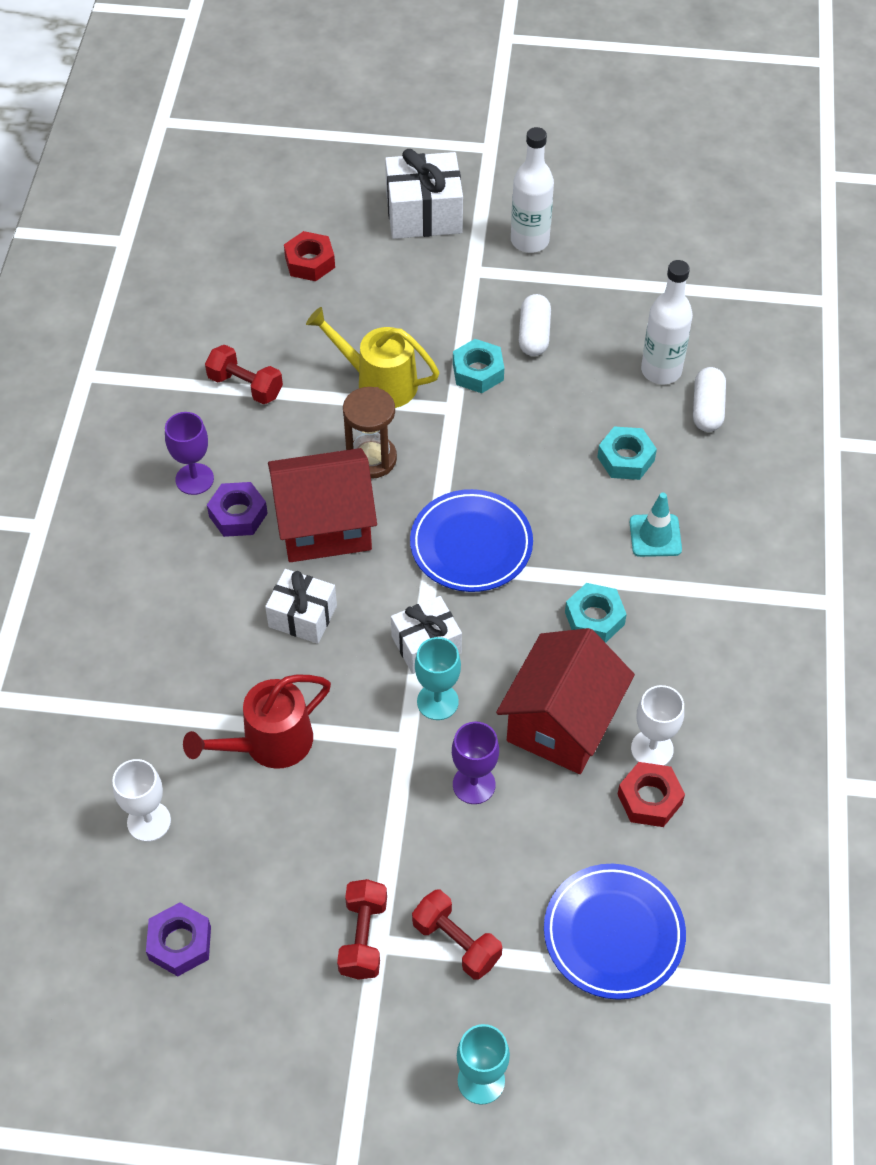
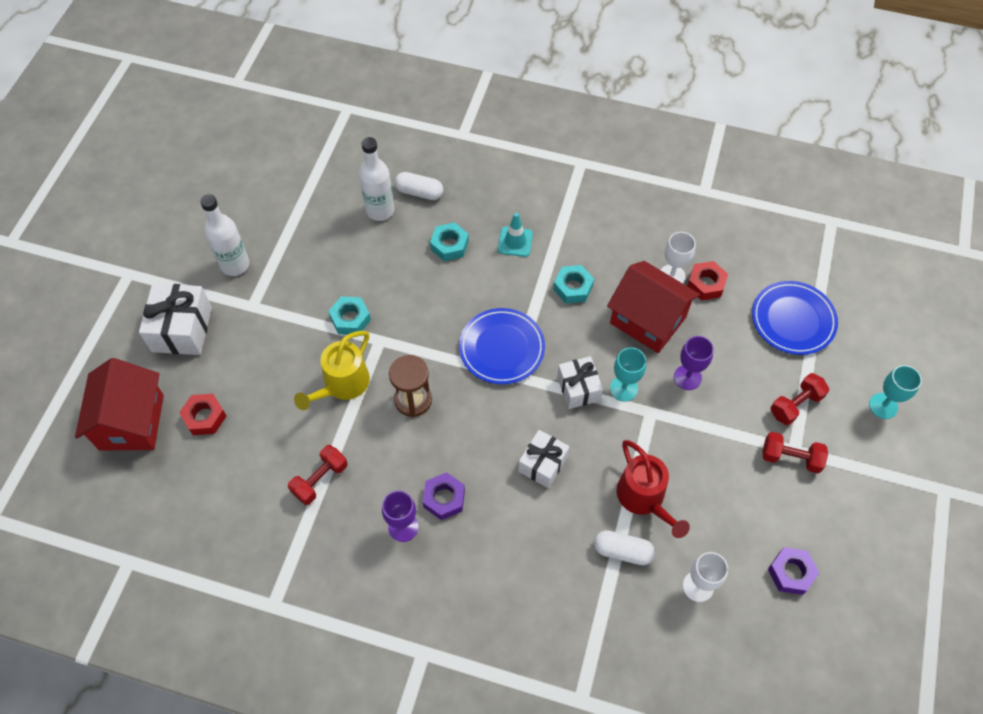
camera: 80 degrees left, 5 degrees up
(325, 526) = (467, 439): red house -> red house (131, 422)
(534, 335) = (326, 278): white capsule -> white capsule (622, 551)

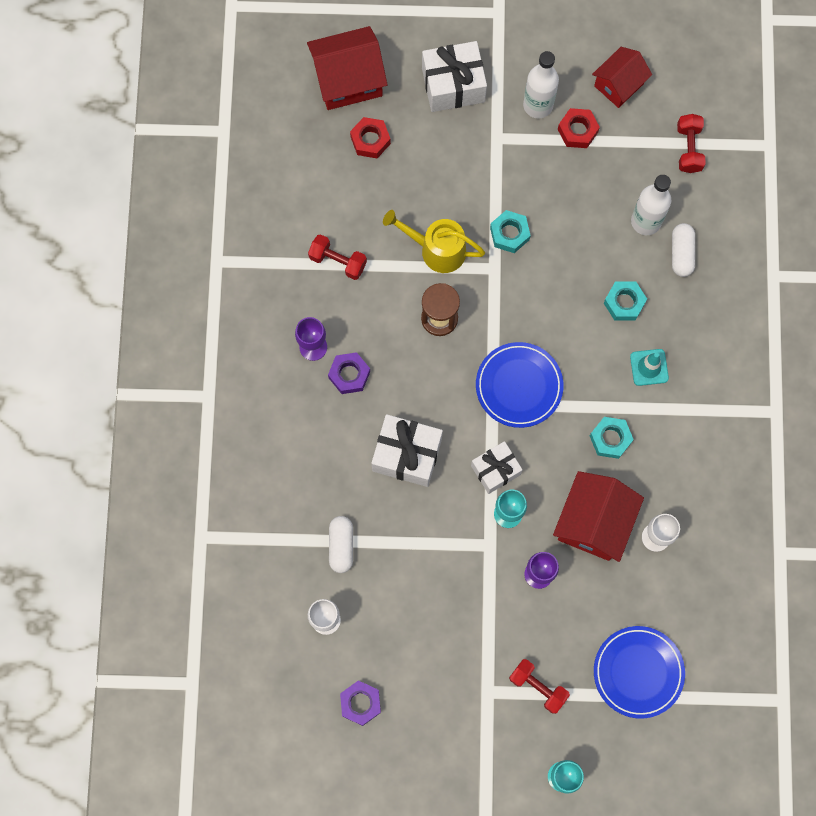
camera: 75 degrees right, 15 degrees up
(244, 198) = (618, 85): none -> red house
(542, 464) = (407, 455): white gift -> white gift, size x1.53
(644, 499) = (397, 556): red watering can -> none
(706, 284) = (656, 574): red nut -> red nut (577, 131)
(790, 458) = (478, 689): red dumbbell -> red dumbbell (689, 148)

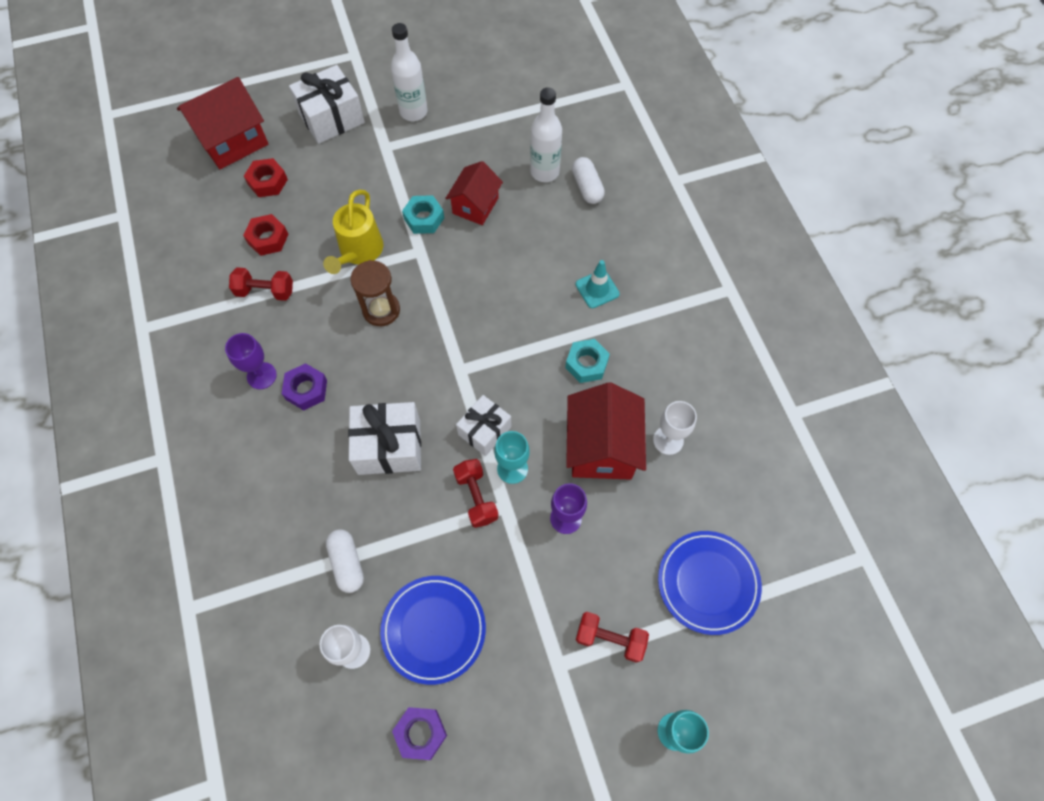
camera: 20 degrees left, 10 degrees down
(436, 249) = (359, 252): yellow watering can -> yellow watering can turned 75 degrees counterclockwise
(519, 386) = (480, 345): blue plate -> blue plate (434, 629)
(577, 131) = (456, 121): red nut -> red nut (268, 238)
(618, 85) = (479, 77): red house -> red house (475, 205)
(624, 303) = (552, 242): turquoise nut -> none
(689, 148) = (559, 106): red dumbbell -> red dumbbell (476, 497)

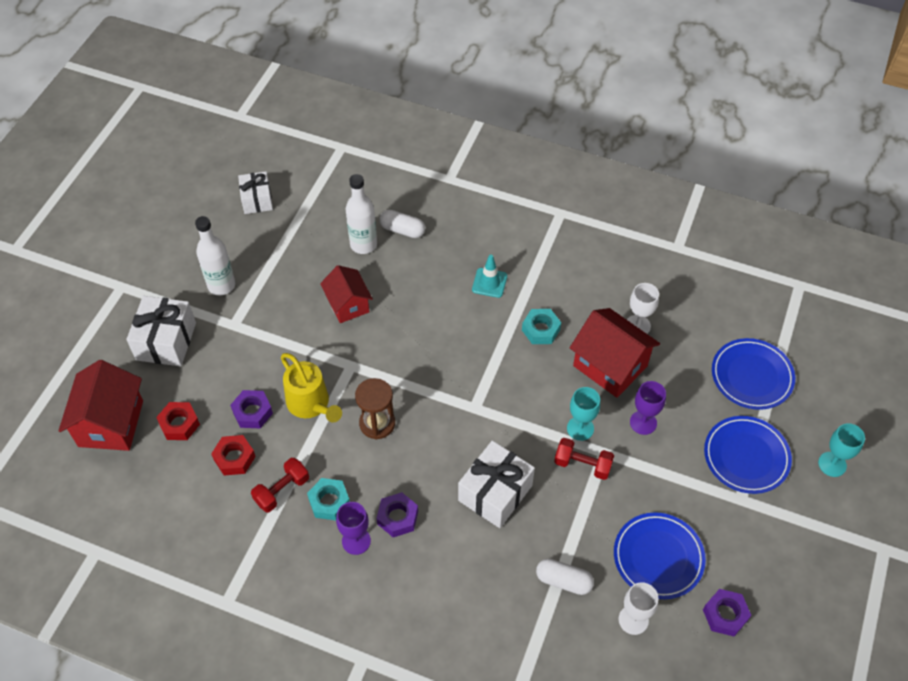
camera: 50 degrees left, 10 degrees down
(318, 219) = (252, 412): none -> purple nut
(424, 218) = (325, 343): turquoise nut -> turquoise nut (329, 502)
(484, 430) = (536, 425): white gift -> white gift (257, 200)
(610, 639) = (746, 457): red dumbbell -> blue plate

